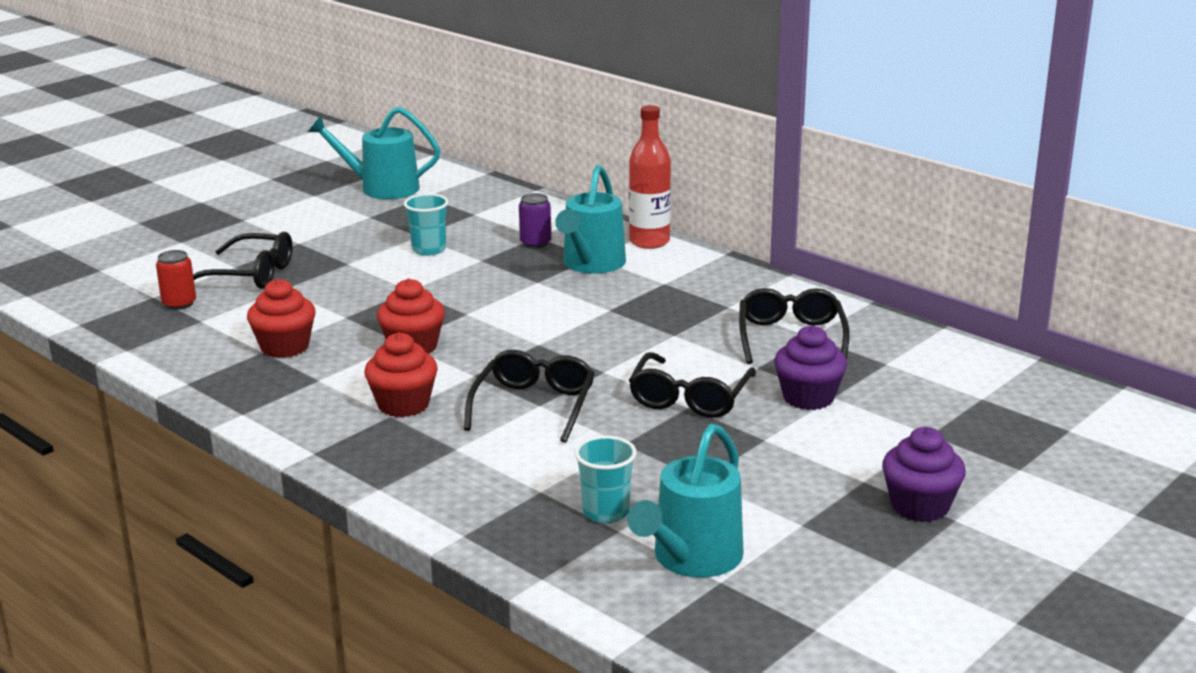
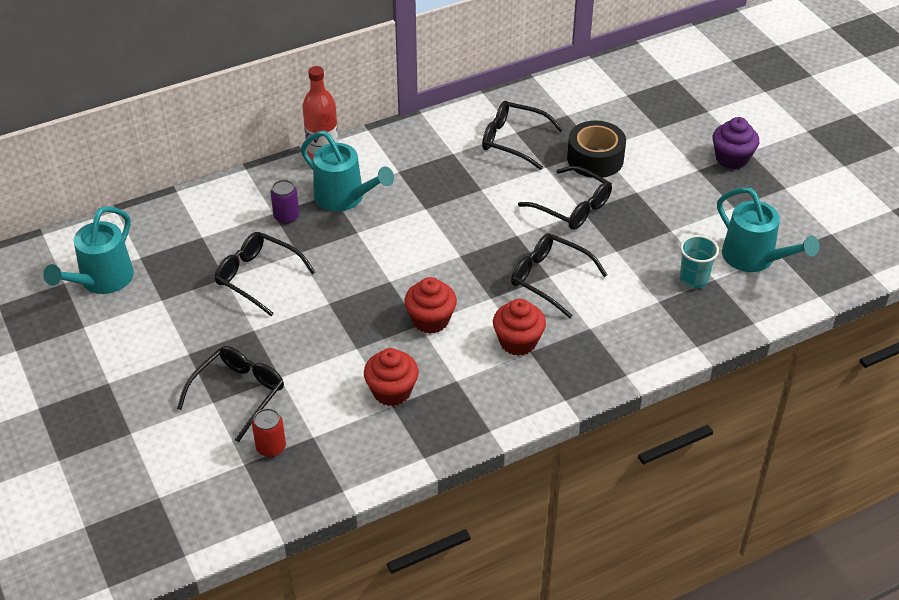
camera: 70 degrees left, 20 degrees up
(429, 249) = (258, 277): turquoise cup -> black glasses
(808, 397) = (595, 159): purple cupcake -> black tape

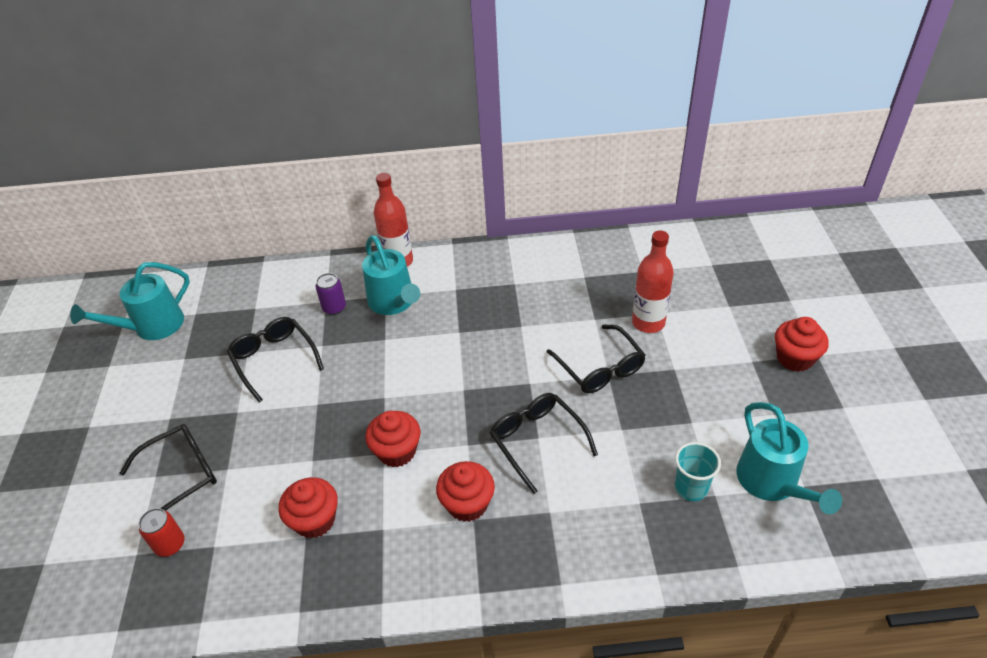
camera: 25 degrees right, 0 degrees up
(514, 141) = (578, 285): black glasses -> none
(595, 159) = (648, 323): black tape -> red bottle
(732, 158) = (794, 358): purple cupcake -> red cupcake

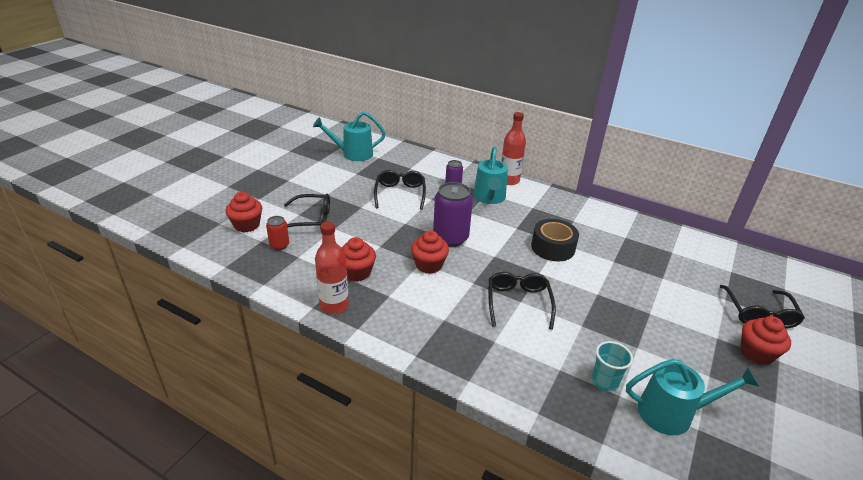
camera: 30 degrees right, 10 degrees down
(392, 393) = (450, 238): none -> purple can
(467, 504) = (447, 310): red cupcake -> red cupcake (247, 225)
(519, 337) = (553, 247): none -> black tape
(599, 367) = (594, 287): black glasses -> black glasses (759, 313)
(648, 323) = (652, 280): red bottle -> red bottle (334, 305)
(772, 483) = (672, 413): turquoise watering can -> turquoise watering can turned 105 degrees counterclockwise

